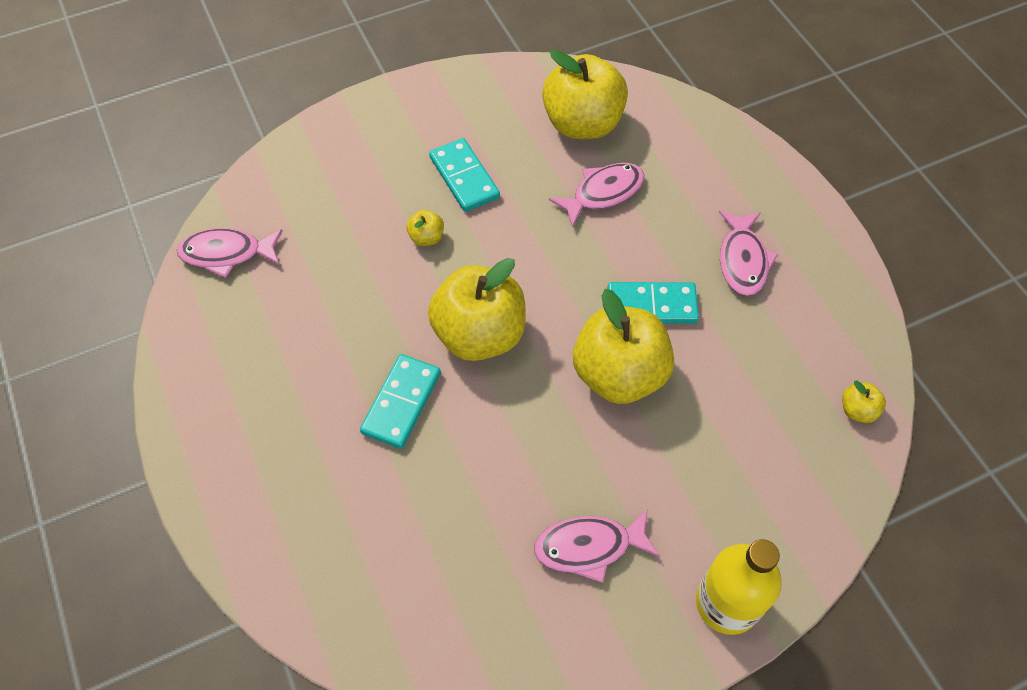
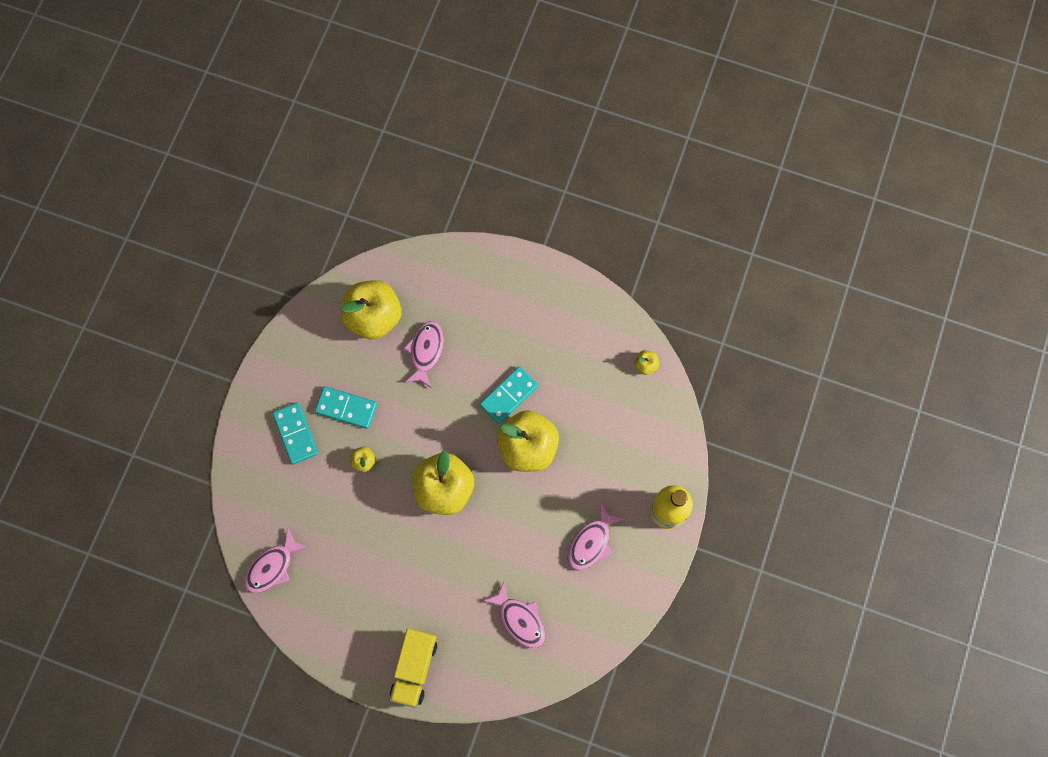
camera: 45 degrees left, 15 degrees up
(239, 487) = (414, 668): none -> yellow truck
(401, 403) = (444, 557): turquoise domino -> turquoise domino (295, 434)
(742, 260) = (528, 329): pink fish -> pink fish (519, 619)

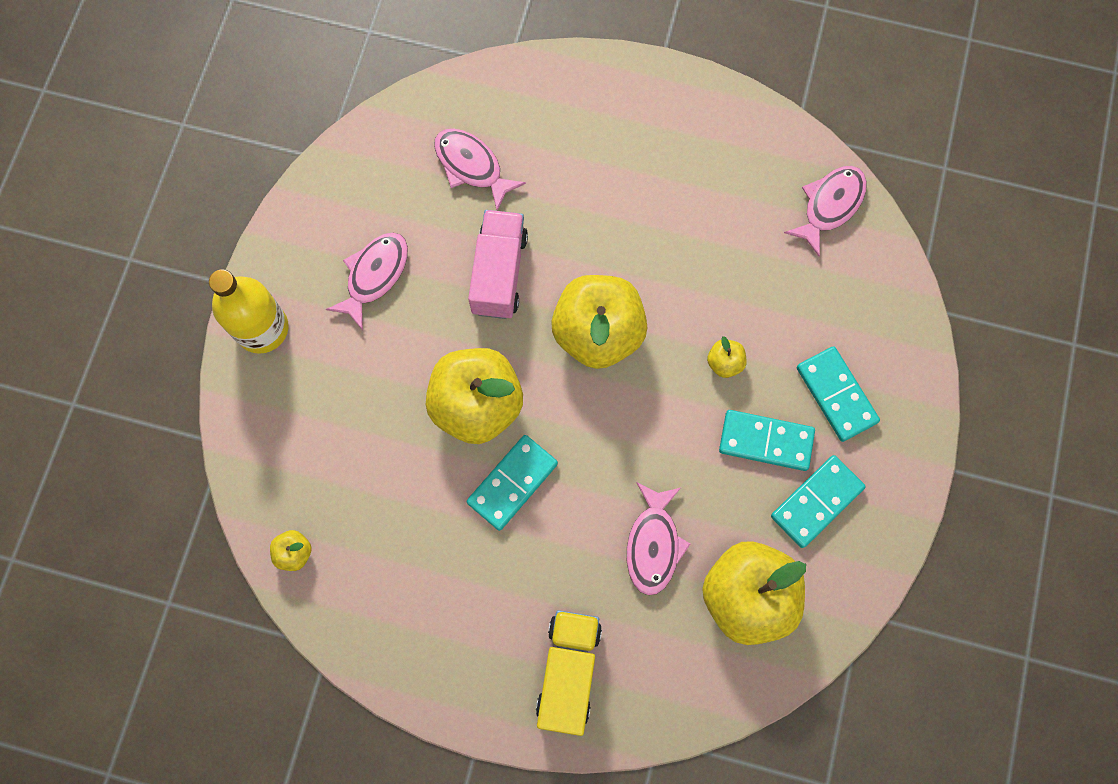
camera: 175 degrees right, 0 degrees up
(321, 368) = (816, 502): none -> turquoise domino
(414, 668) = (610, 96): yellow truck -> yellow truck (568, 671)
(506, 536) = (499, 273): none -> pink truck

